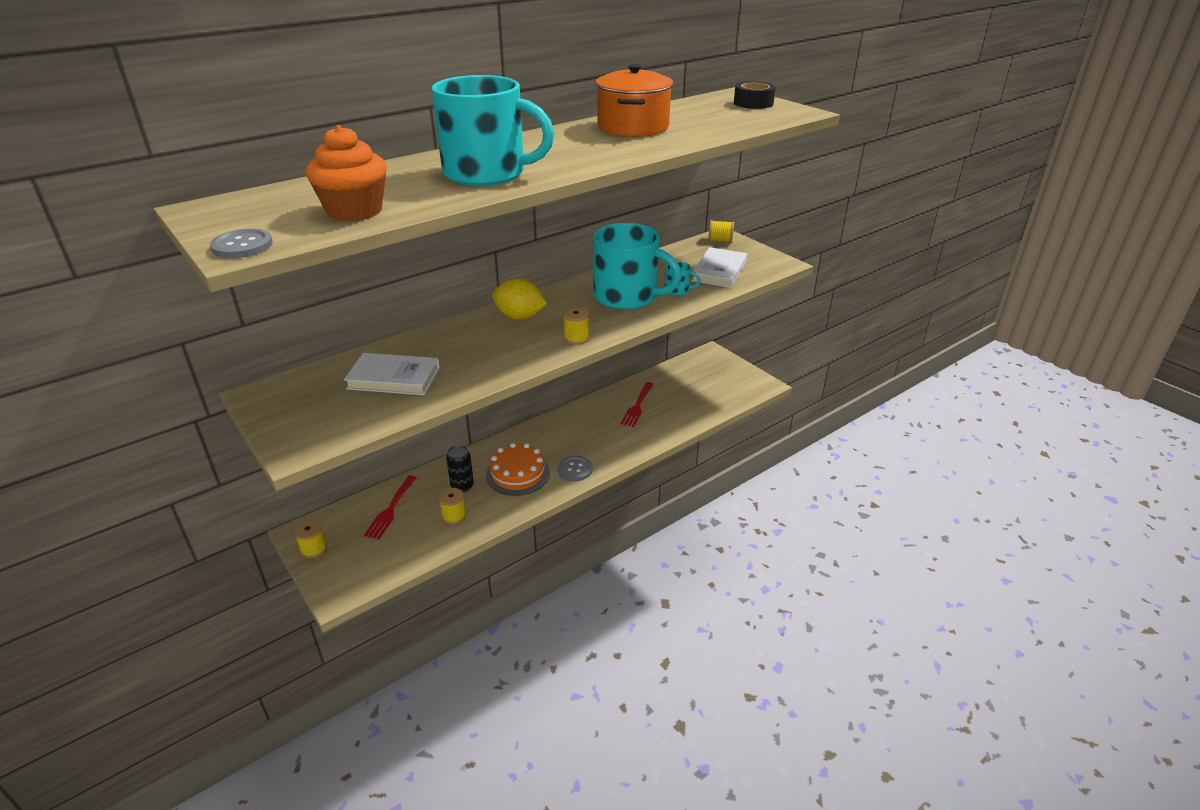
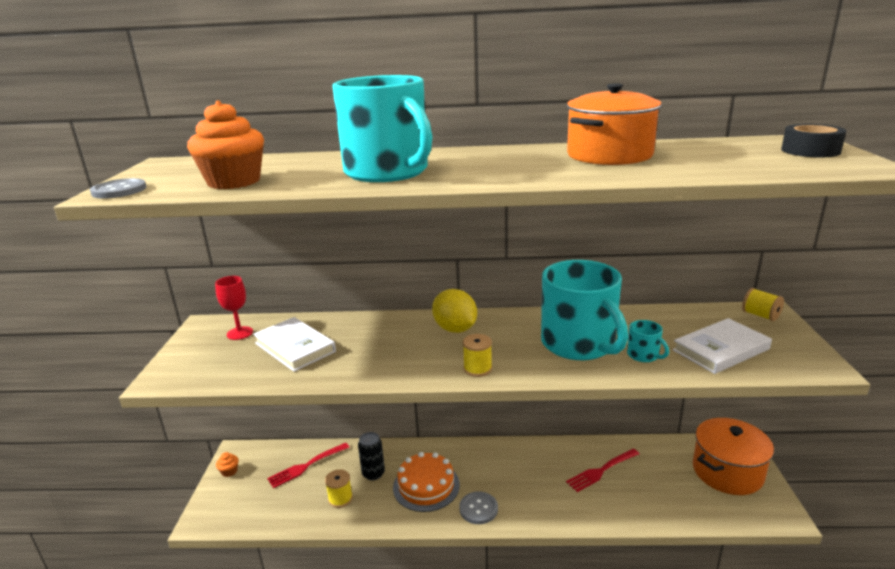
camera: 40 degrees right, 10 degrees down
(313, 387) = (240, 333): none -> red goblet
(313, 549) = (229, 471): yellow spool -> orange cupcake
(716, 372) = (727, 472): none -> orange pot

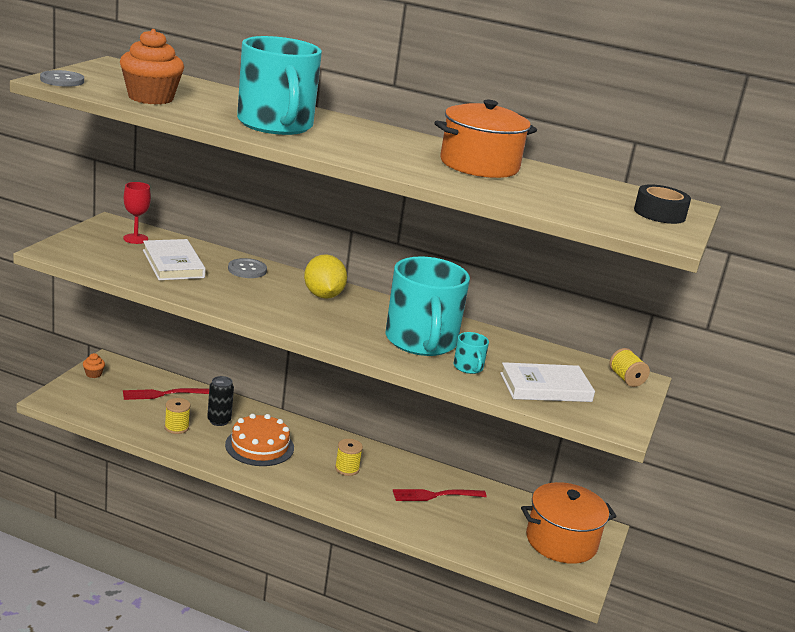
camera: 15 degrees right, 0 degrees up
(477, 369) = (311, 328): yellow spool -> yellow spool (347, 469)
(478, 509) = (293, 478): grey button -> grey button (247, 270)

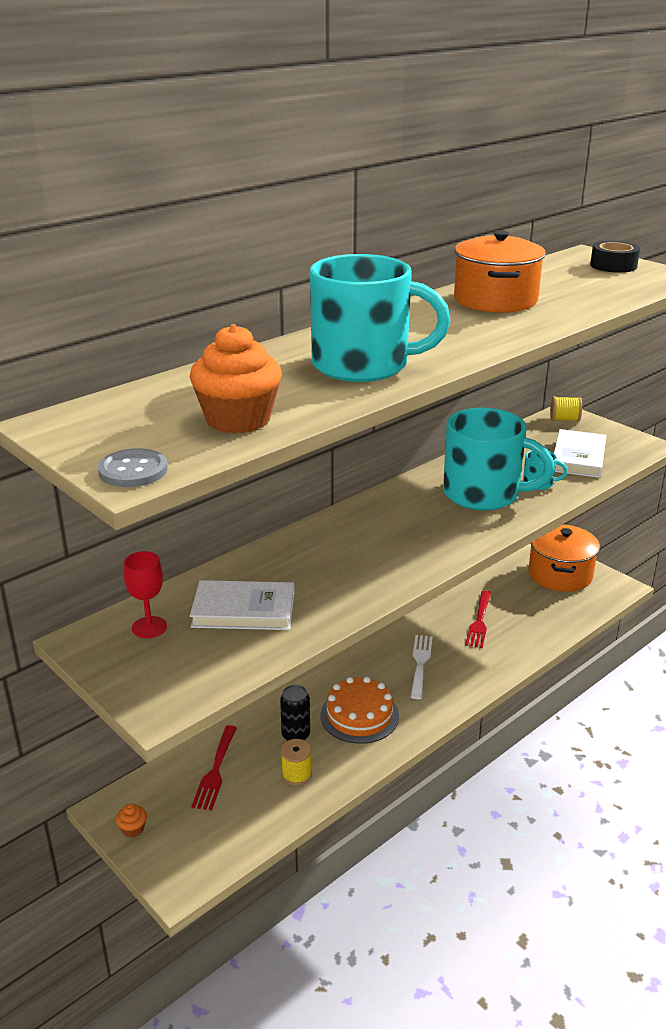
camera: 60 degrees left, 5 degrees up
(247, 270) = (281, 559): grey button -> none
(323, 295) = (366, 525): yellow lemon -> none
(347, 469) = (420, 664): yellow spool -> white fork

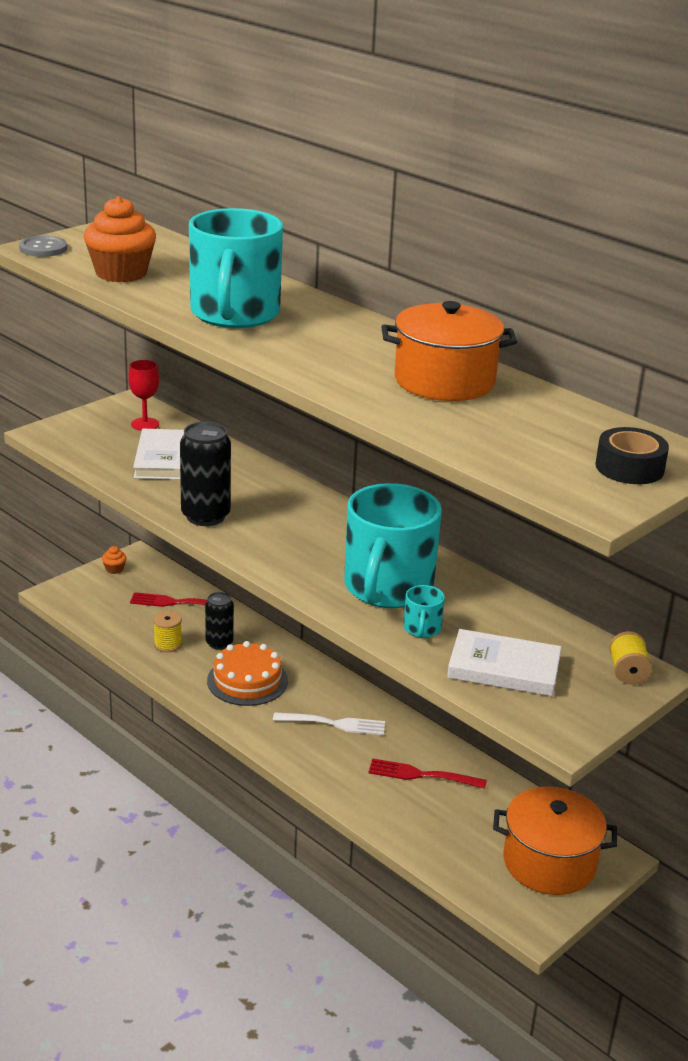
camera: 85 degrees right, 0 degrees up
(373, 581) = (205, 516): none -> black can

